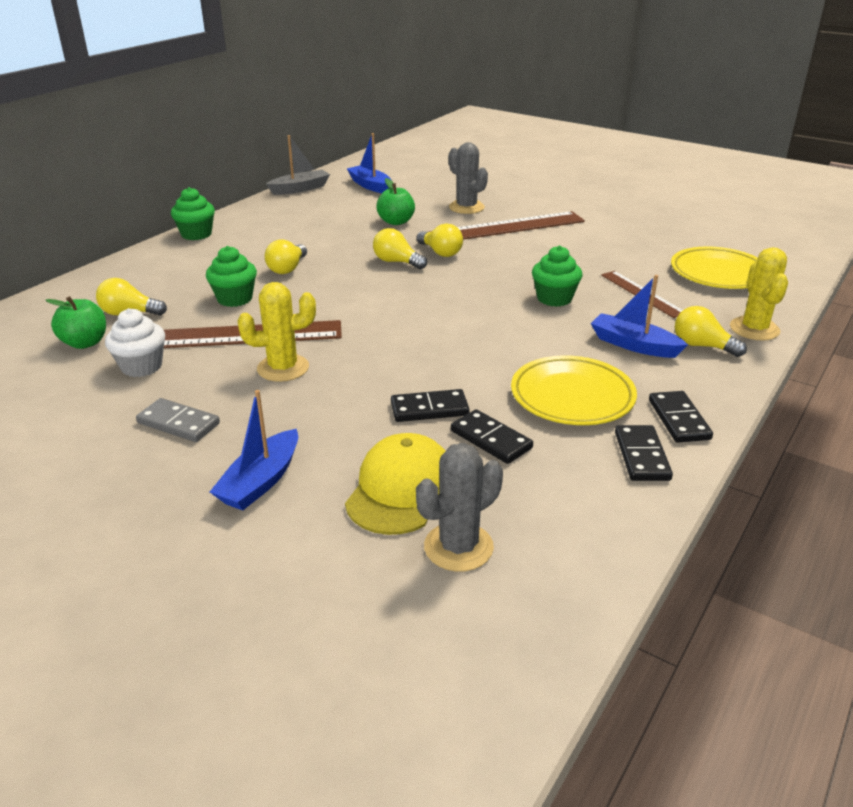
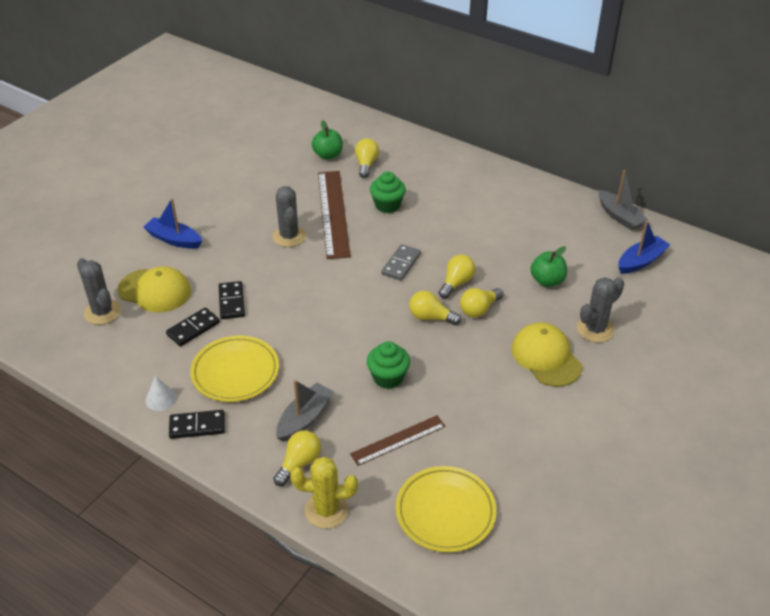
camera: 90 degrees right, 10 degrees up
(141, 366) = (297, 181): white cupcake -> none
(178, 423) = (234, 204): grey domino -> grey domino (401, 264)
(196, 234) = (501, 172): green cupcake -> none
(283, 368) = (289, 236): yellow cactus -> grey cactus
(287, 268) = (439, 225): yellow light bulb -> yellow light bulb (431, 317)
(507, 227) = (546, 357): brown ruler -> yellow cap
(633, 345) = (304, 418): blue boat -> grey boat
(642, 456) = (161, 398): black domino -> white cone

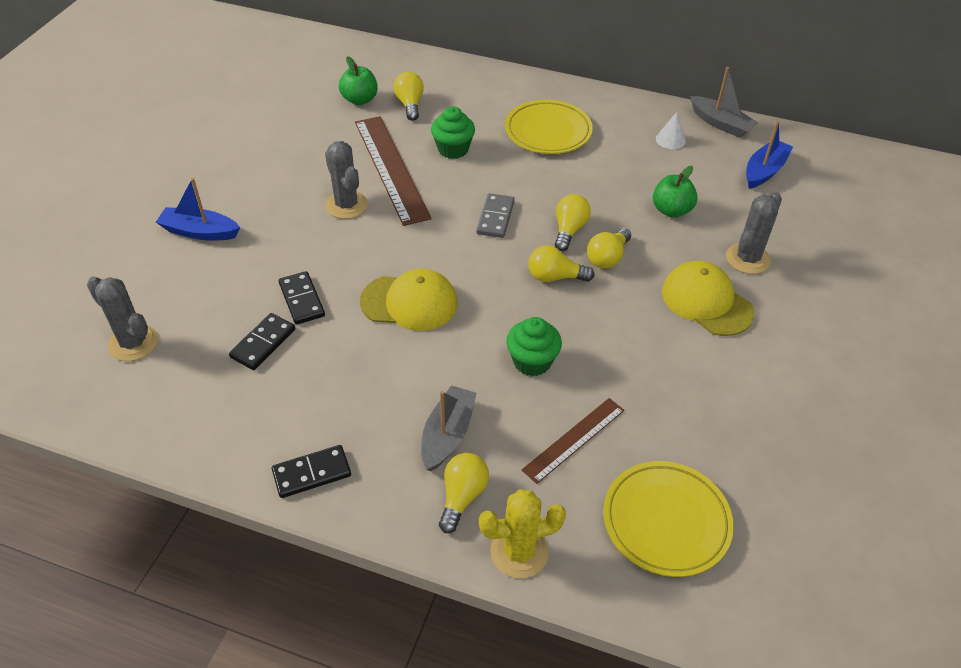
camera: 15 degrees left, 5 degrees up
(155, 291) = (195, 302): yellow cap -> yellow cap (409, 302)
(161, 398) = (250, 445): white cone -> white cone (670, 139)
(235, 372) = (338, 391): yellow plate -> yellow plate (548, 131)

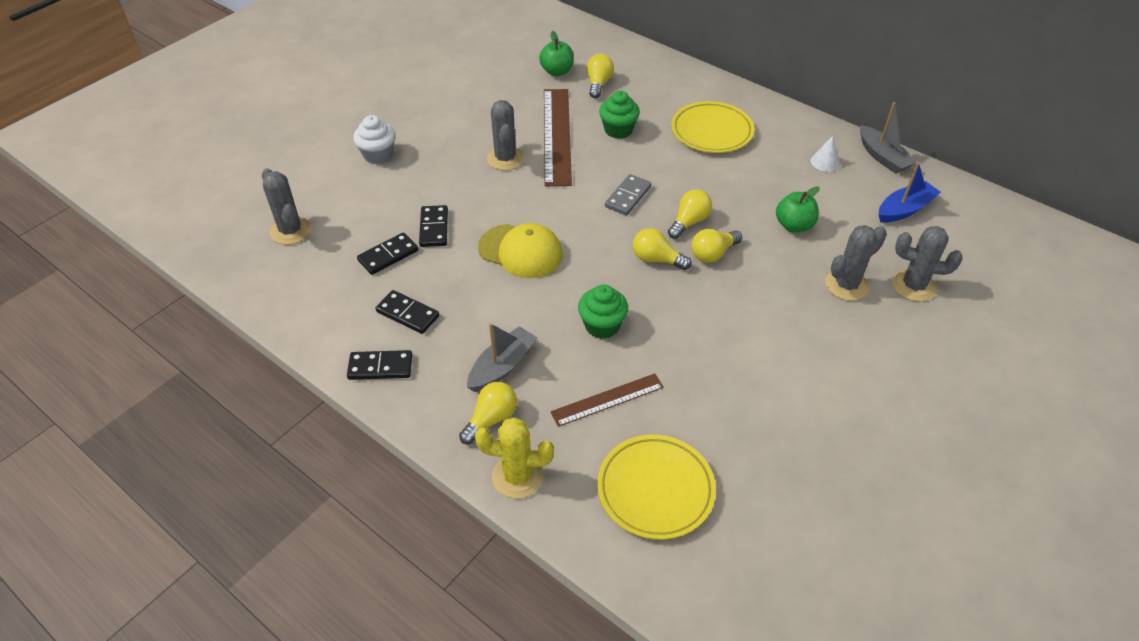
camera: 20 degrees right, 0 degrees up
(199, 232) = (378, 155): blue boat -> white cupcake
(315, 404) = (407, 314): none -> black domino
(706, 302) = (786, 314): yellow cap -> none
(807, 244) = (913, 286): none -> grey cactus

